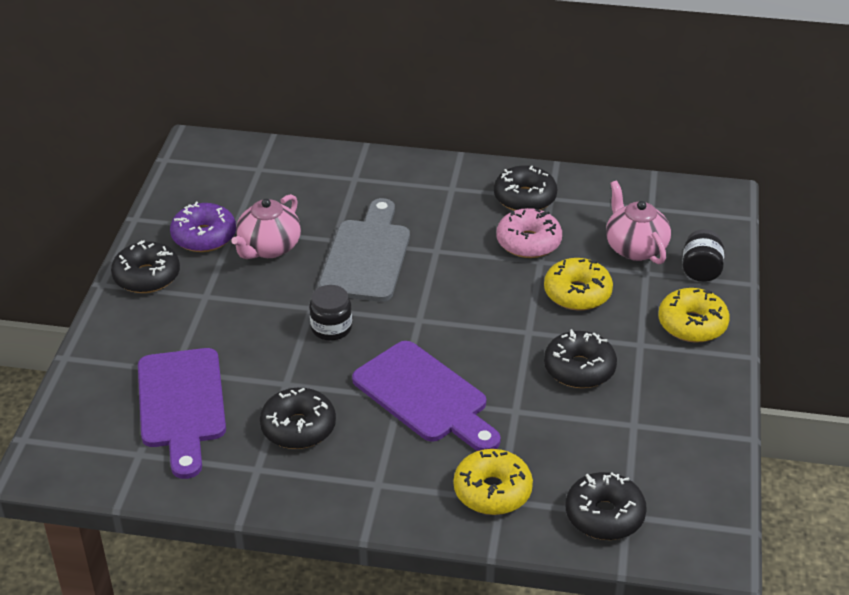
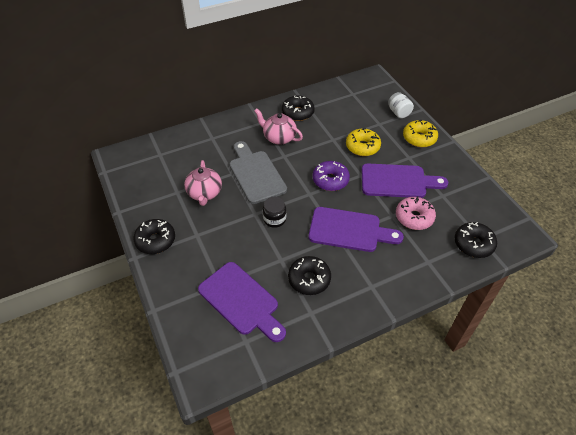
camera: 35 degrees left, 10 degrees up
(204, 236) = (165, 203): purple donut -> purple donut (330, 180)
(492, 491) = (421, 260): yellow donut -> none
(528, 242) = (319, 133): pink donut -> pink donut (414, 217)
(579, 369) = (397, 181): black donut -> purple cutting board
(635, 248) = (364, 115): pink teapot -> pink teapot (279, 137)
(701, 270) = (398, 112): black jar -> white jar

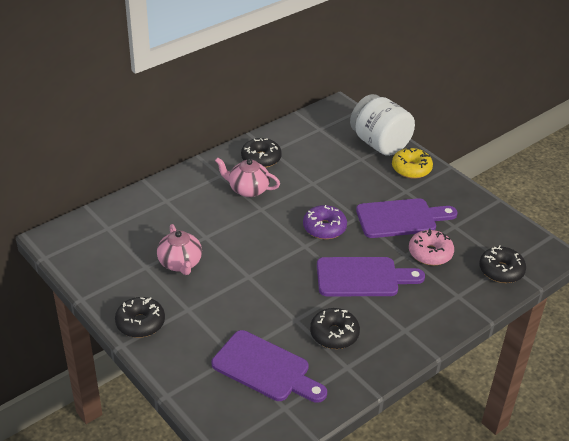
camera: 15 degrees left, 10 degrees down
(256, 174) = (234, 234): grey cutting board -> none
(274, 219) = (273, 279): black jar -> none
(362, 147) = (349, 187): yellow donut -> none
(398, 112) = (379, 143): white jar -> white jar, size x2.06

